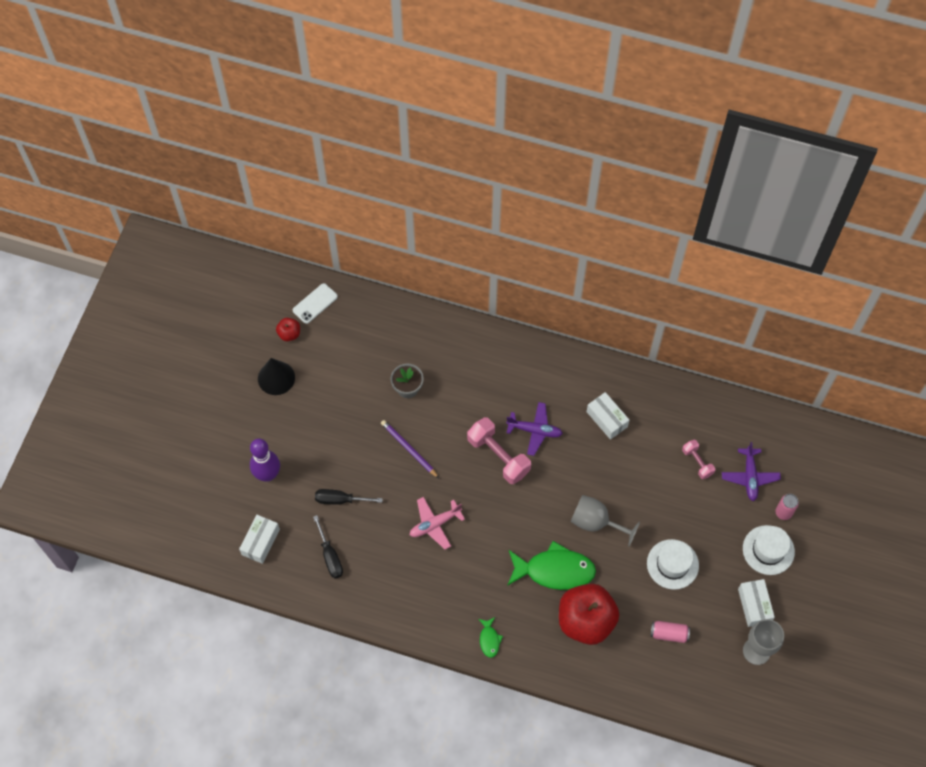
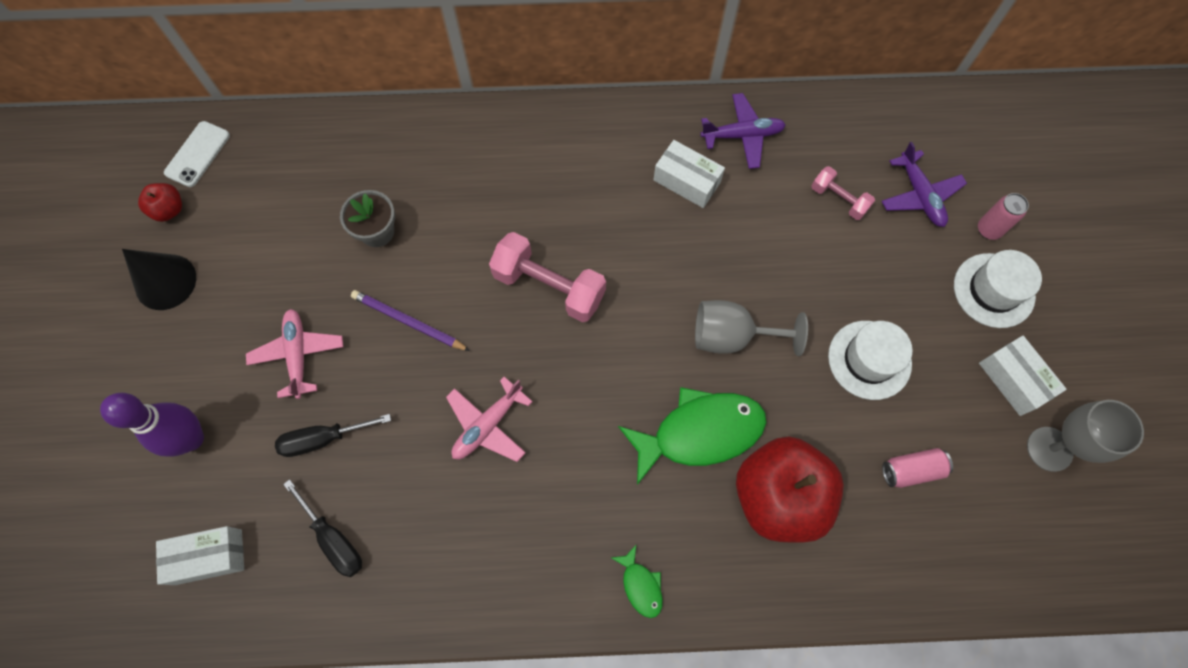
camera: 20 degrees left, 5 degrees up
(260, 542) = (208, 557): white box -> white box turned 75 degrees clockwise
(340, 447) = (298, 355): none -> pink plane
(534, 430) = (589, 231): purple plane -> purple plane (742, 135)

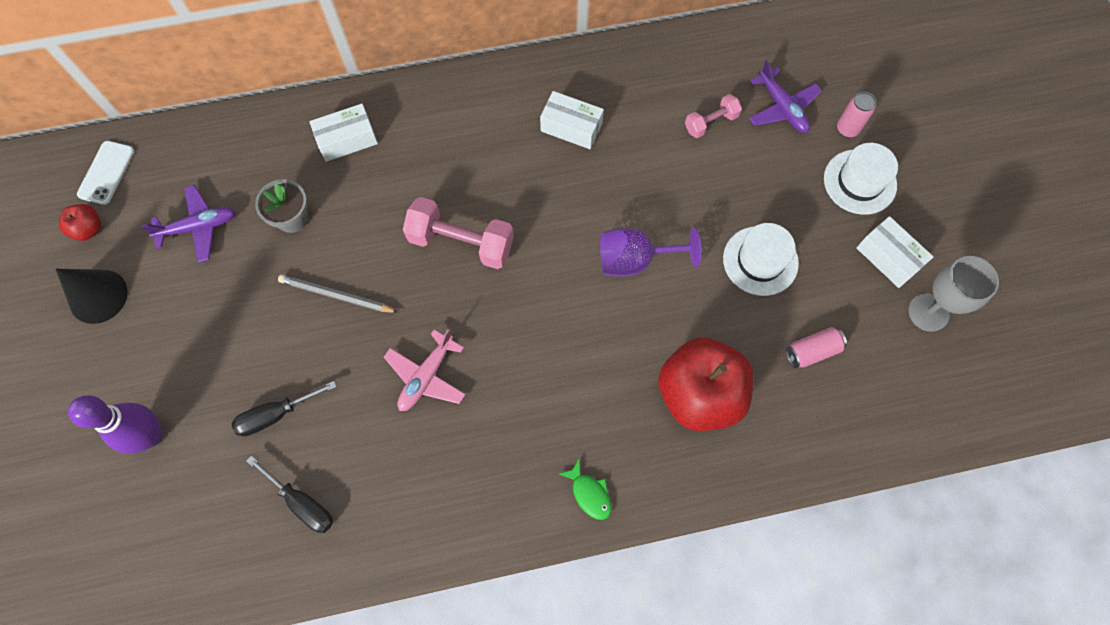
camera: 10 degrees left, 0 degrees up
(208, 557) = (187, 539): white box -> white box (347, 140)
(298, 355) = (238, 343): pink plane -> none
(408, 322) = (336, 296): purple pencil -> grey pencil
(699, 433) = (620, 350): green fish -> none
(731, 336) = (634, 260): grey goblet -> purple goblet
(742, 135) = (615, 78): purple plane -> purple plane (198, 227)
(838, 199) = (711, 123): pink dumbbell -> pink dumbbell turned 60 degrees counterclockwise

